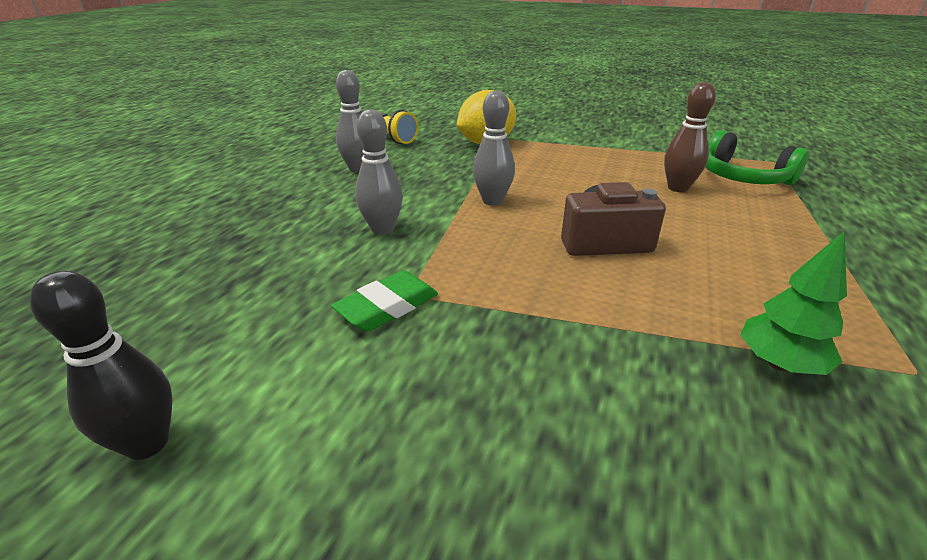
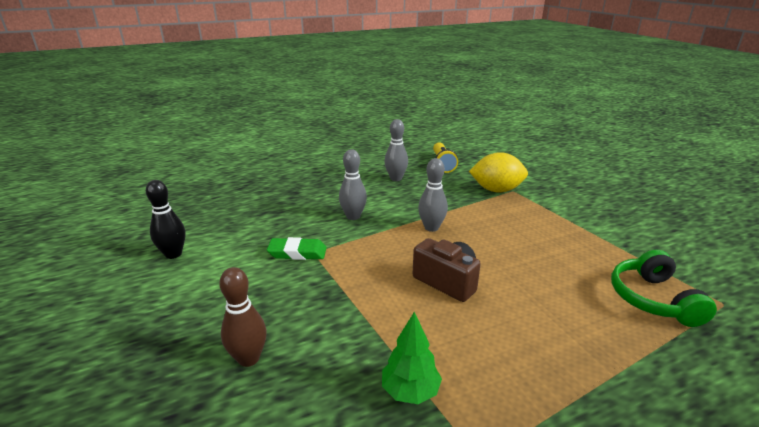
camera: 45 degrees right, 5 degrees down
(678, 188) = (573, 278): brown bowling pin -> brown bowling pin (249, 358)

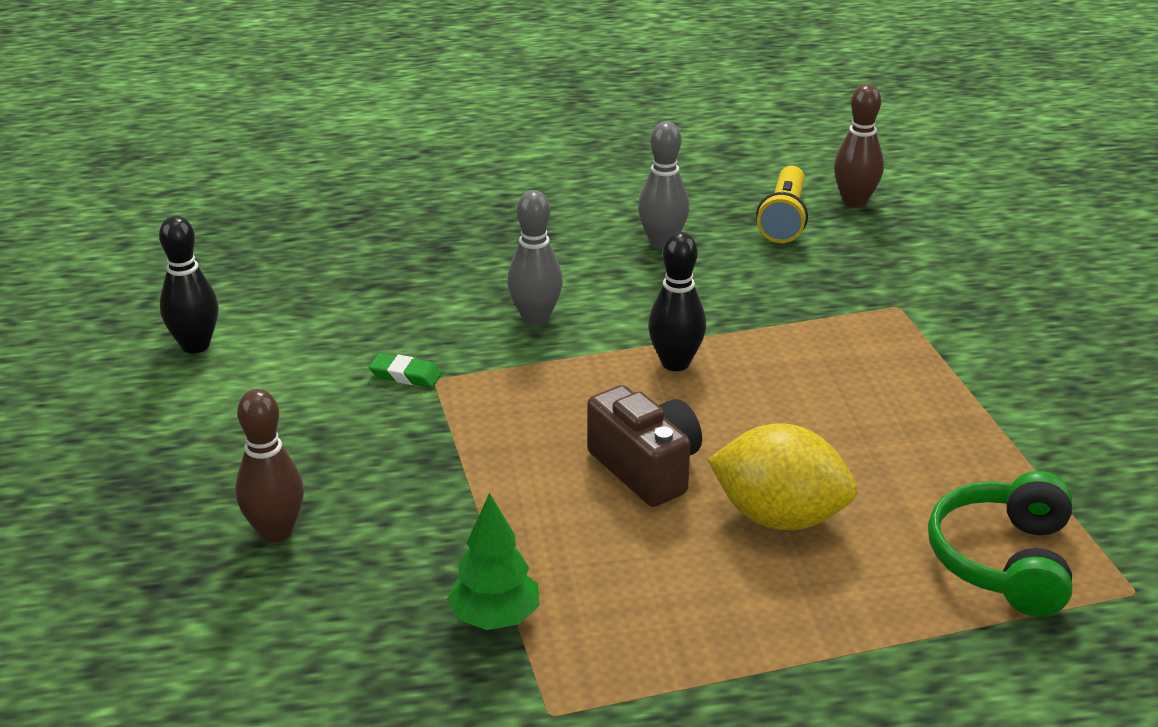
camera: 15 degrees right, 5 degrees up
(297, 253) = (405, 375): green eraser -> green eraser, size x0.66
(431, 228) = (675, 363): grey bowling pin -> black bowling pin
(467, 155) = (854, 202): none -> brown bowling pin
(496, 190) = (862, 300): yellow lemon -> yellow lemon (779, 517)

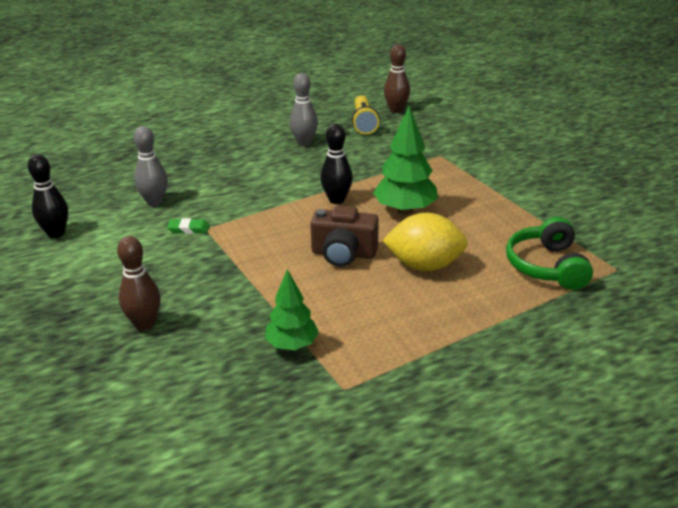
camera: 15 degrees left, 0 degrees up
(535, 318) = (251, 189): grey bowling pin -> grey bowling pin (155, 202)
(646, 468) = (343, 254): brown camera -> brown camera turned 150 degrees clockwise
(788, 405) = (405, 210): none -> green tree

